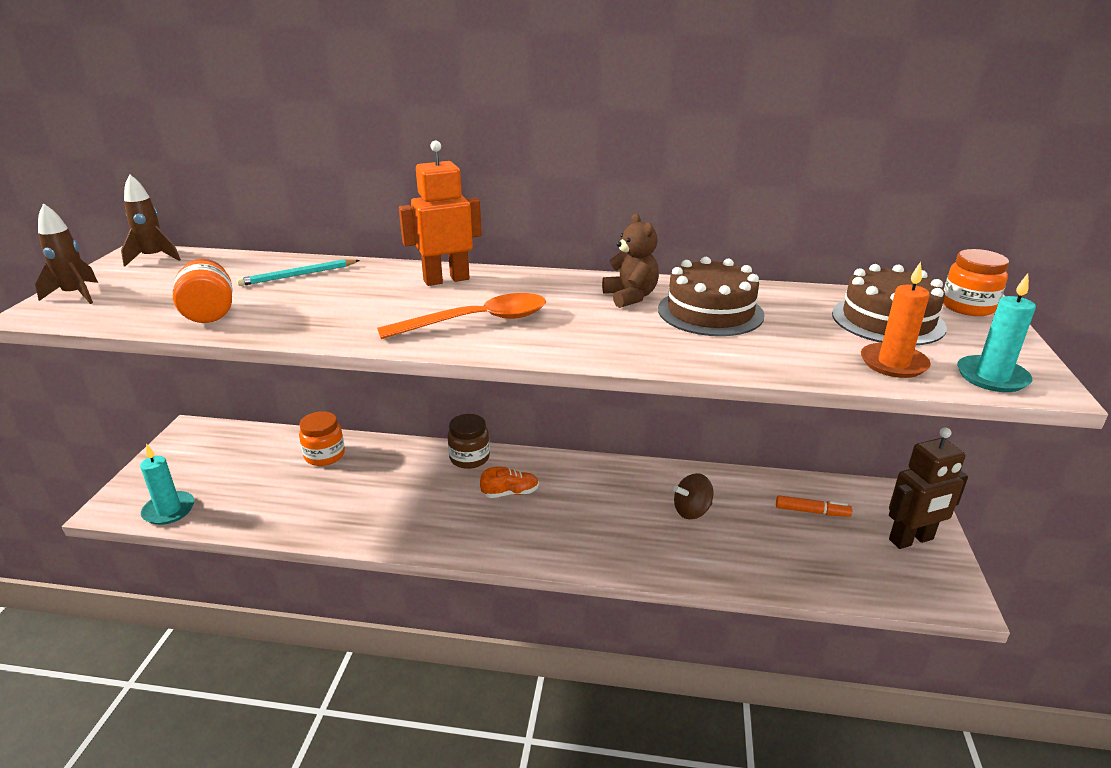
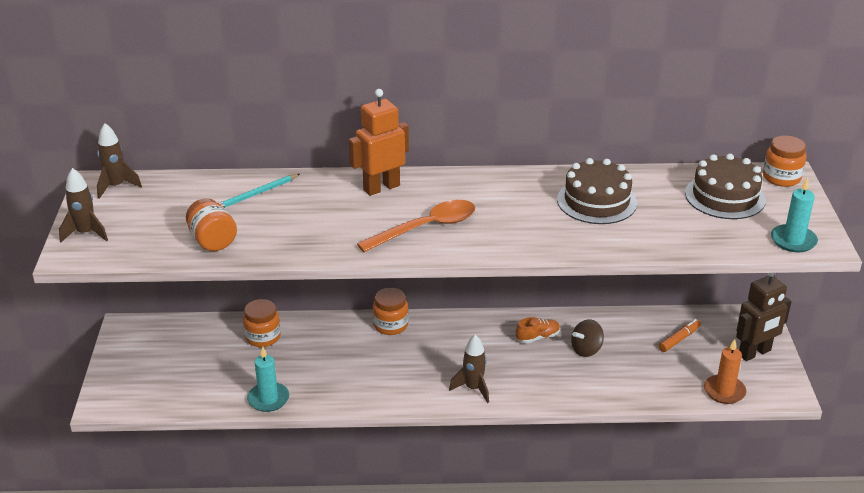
camera: 10 degrees left, 5 degrees up
(169, 510) = (155, 400): turquoise candle -> turquoise candle (268, 399)
(469, 458) = (390, 325): brown jar -> orange jar
(510, 493) = (436, 352): orange shoe -> orange shoe (538, 337)
(539, 542) = (473, 388): none -> brown rocket
(630, 297) = (533, 192): brown teddy bear -> none
(812, 511) = (679, 339): orange marker -> orange marker turned 45 degrees counterclockwise
(893, 363) = (729, 236): orange candle -> orange candle (724, 391)

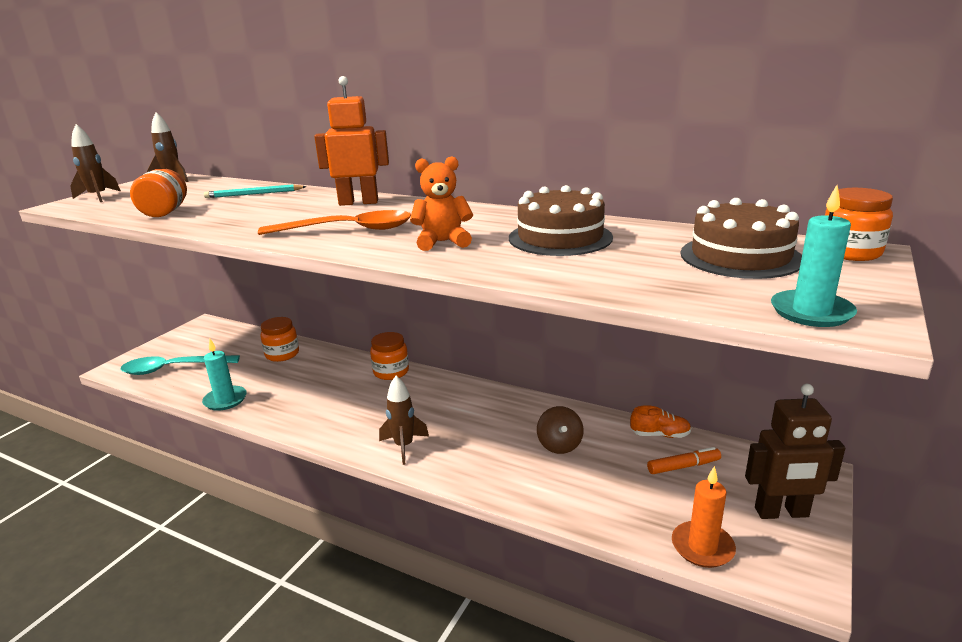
camera: 30 degrees right, 10 degrees down
(167, 385) = (173, 369): none -> turquoise spoon
(520, 226) = (443, 242): none -> orange teddy bear
(538, 337) = (517, 419): orange shoe -> orange shoe (660, 435)
(586, 350) = (559, 445): brown spinning top -> brown spinning top turned 90 degrees counterclockwise

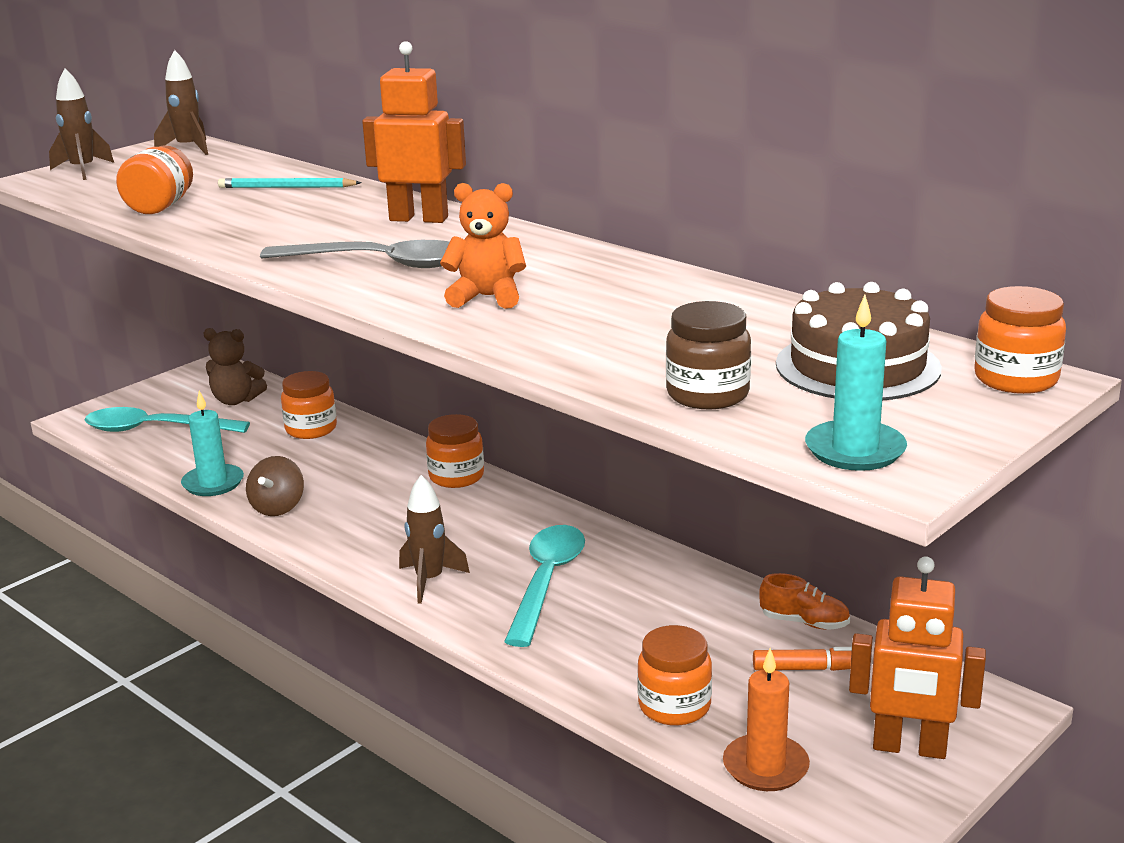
camera: 15 degrees right, 0 degrees up
(225, 342) = (236, 400): none -> brown teddy bear
(348, 230) = (379, 263): orange spoon -> grey spoon
(483, 434) = (546, 582): none -> turquoise spoon
(559, 445) = (647, 613): brown spinning top -> brown spinning top (278, 507)
(560, 238) = (646, 308): brown cake -> none
(615, 511) = (674, 706): none -> orange jar
(661, 286) = (707, 394): none -> brown jar
(781, 513) = (909, 748): brown robot -> orange robot

